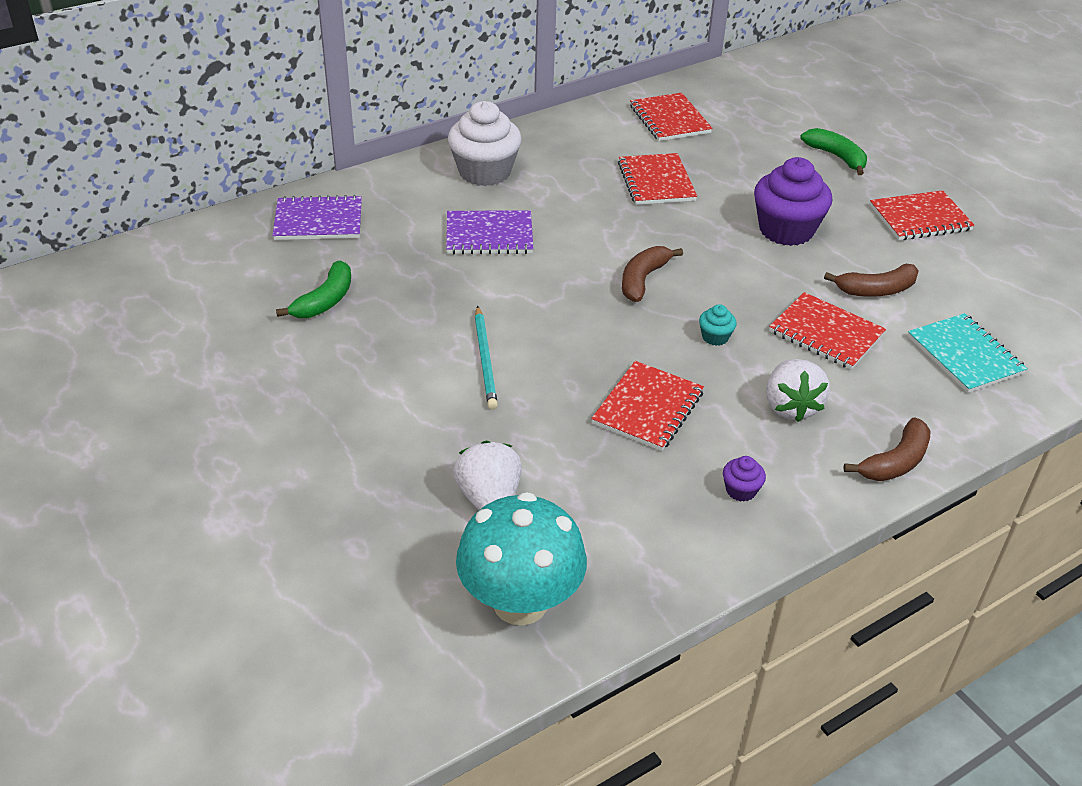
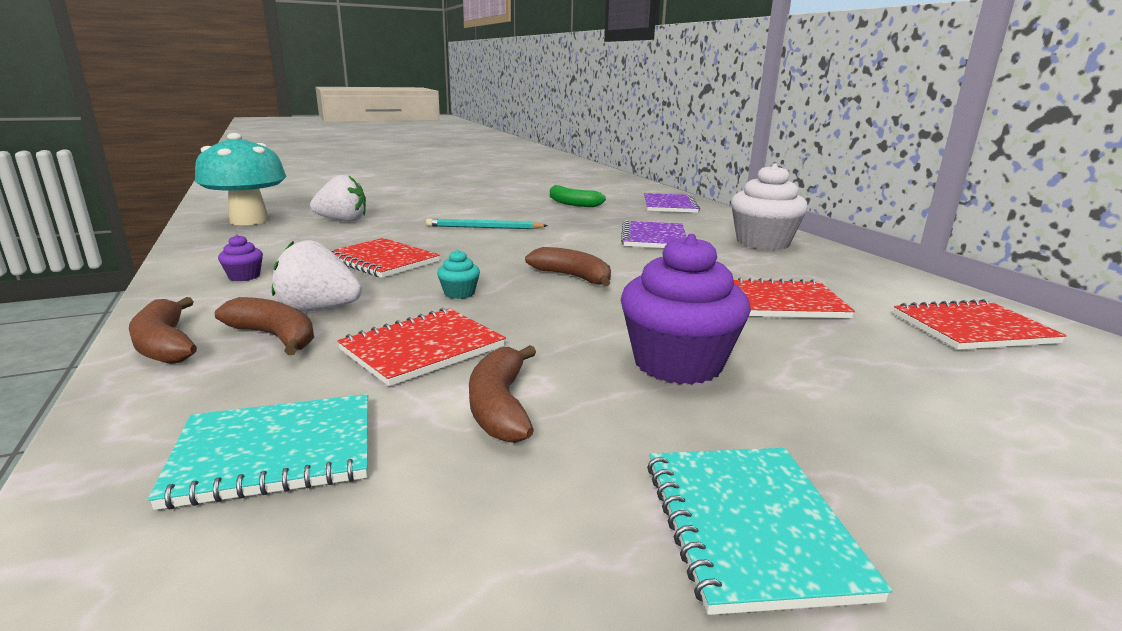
camera: 100 degrees right, 20 degrees down
(836, 157) = (981, 462): green banana -> none
(850, 410) = (275, 337): none -> brown banana
(920, 218) = (749, 526): red notebook -> turquoise notebook

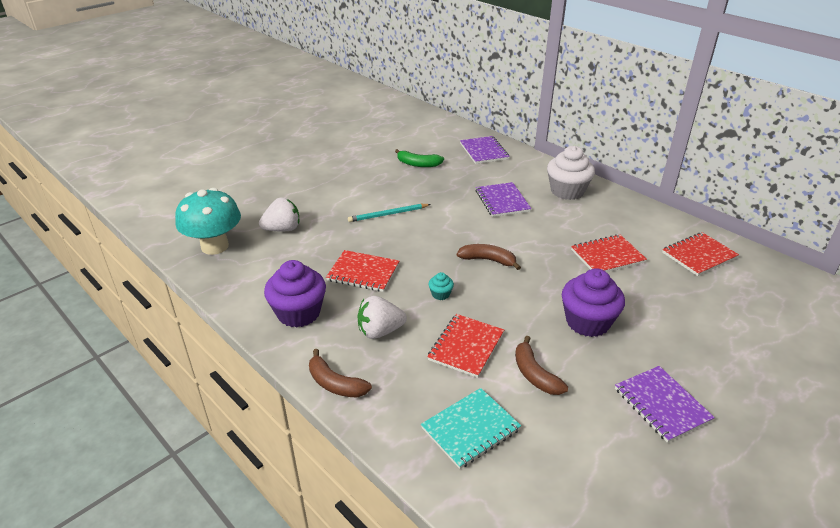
camera: 20 degrees left, 15 degrees up
(244, 276) = (299, 313): purple cupcake -> purple cupcake, size x2.29
(275, 337) = (384, 360): brown banana -> none
(749, 526) = (661, 405): turquoise notebook -> purple notebook

